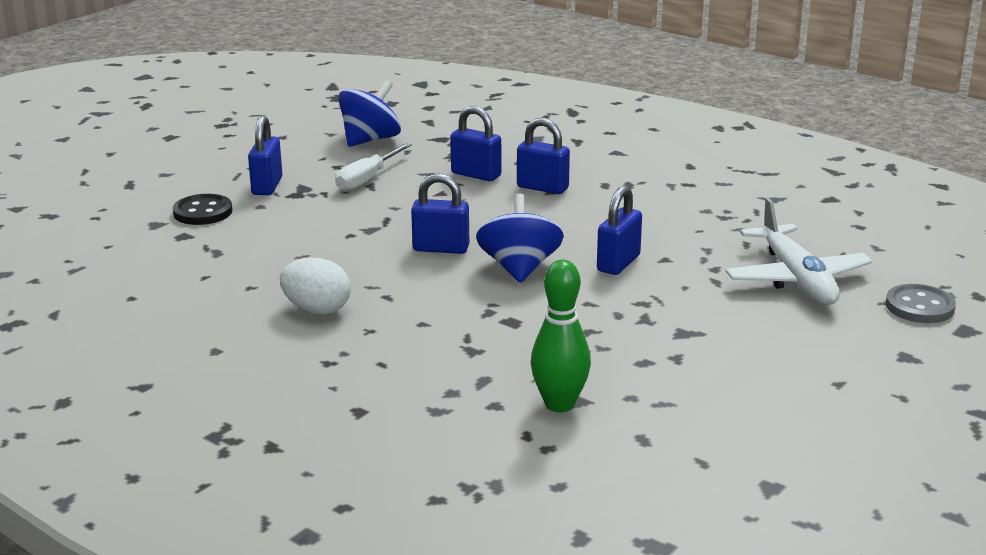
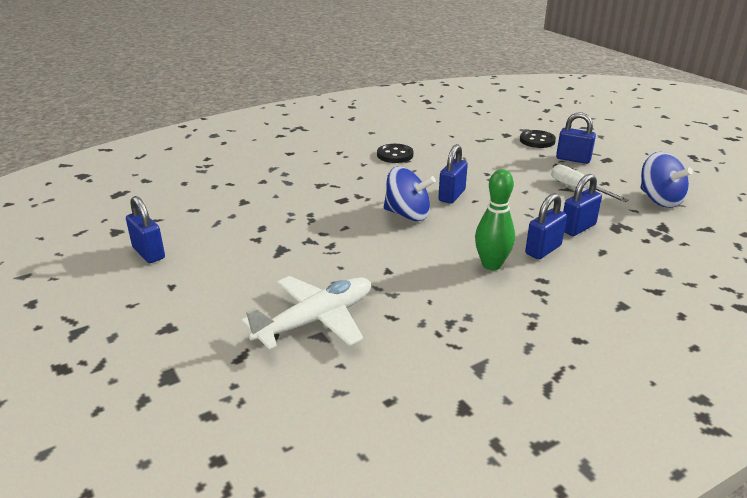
camera: 110 degrees right, 5 degrees up
(317, 310) = (395, 155): white egg -> black button
(559, 404) = (246, 196): green bowling pin -> green bowling pin (491, 265)
(618, 263) = (392, 250): blue padlock -> blue padlock (149, 253)
(796, 278) = (315, 320): white plane -> white plane turned 135 degrees clockwise
(919, 307) = (222, 368): grey button -> none

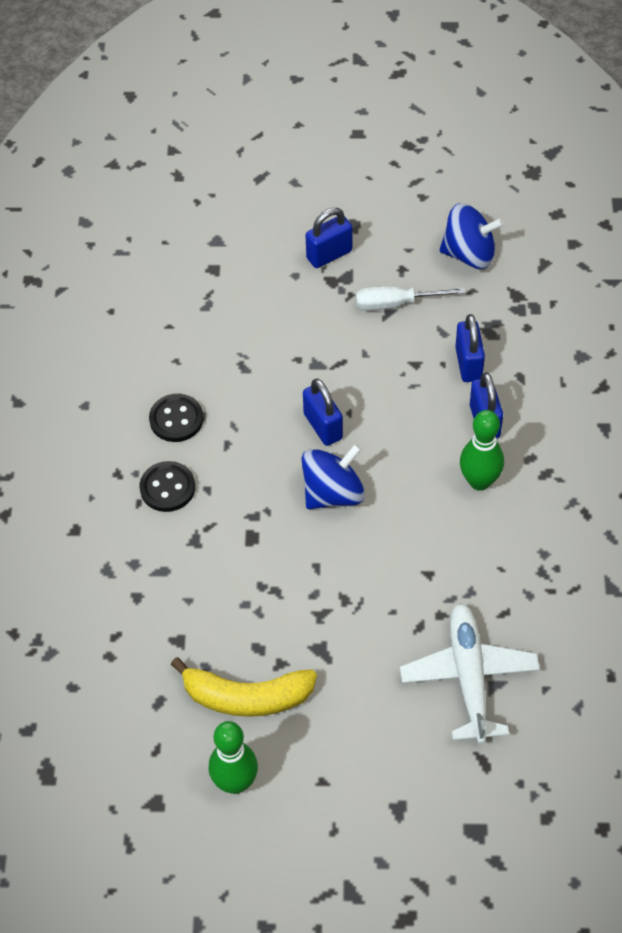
camera: 55 degrees left, 25 degrees up
(149, 253) = (235, 782): blue padlock -> green bowling pin
(220, 235) = (246, 697): none -> yellow banana
(537, 140) = (256, 252): black button -> black button (167, 488)

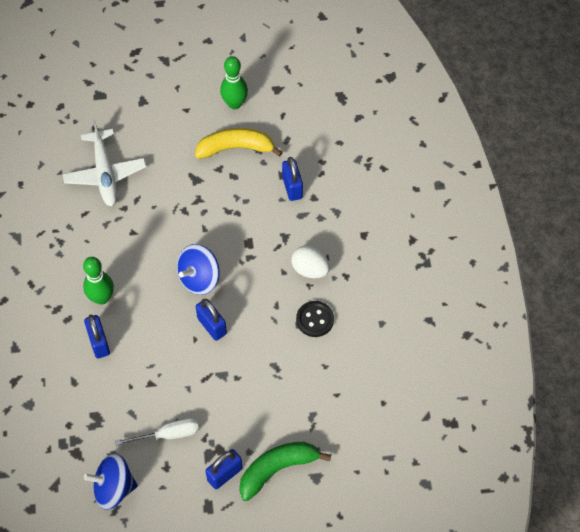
camera: 170 degrees right, 5 degrees up
(167, 488) = (310, 269): black button -> white egg
(262, 253) = (277, 469): none -> green banana
(468, 364) = (111, 388): blue padlock -> blue padlock (292, 187)

